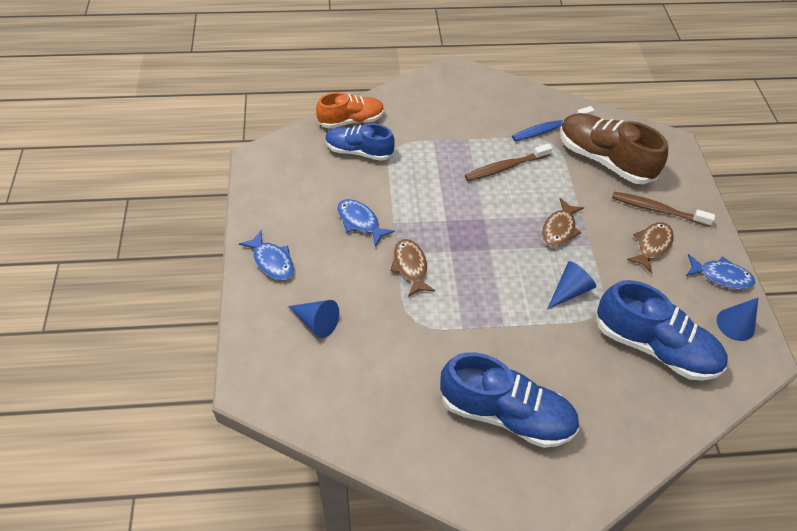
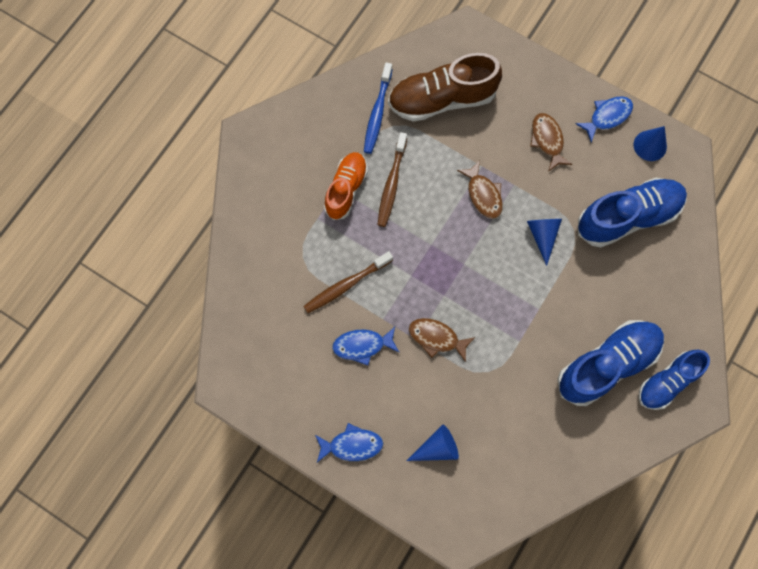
camera: 50 degrees left, 20 degrees up
(351, 120) = (240, 272): orange shoe -> orange shoe (346, 189)
(359, 151) = (283, 291): blue shoe -> blue shoe (667, 382)
(657, 210) = (519, 105): brown toothbrush -> brown toothbrush (346, 285)

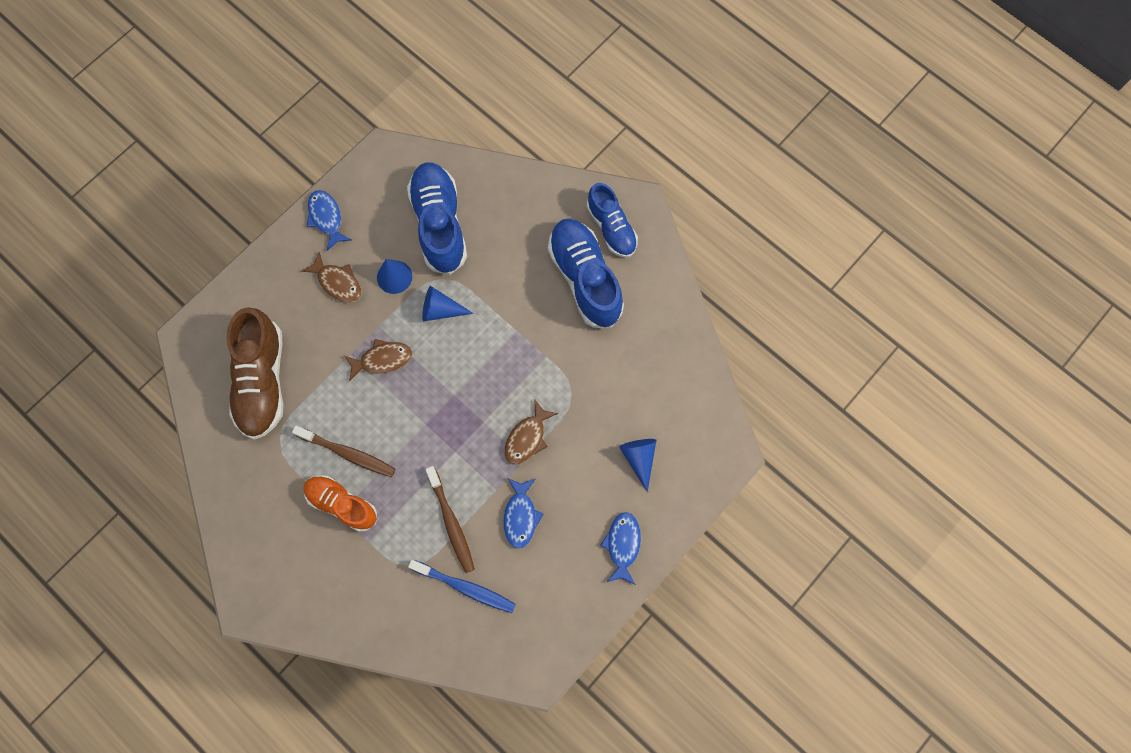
camera: 80 degrees left, 0 degrees up
(377, 113) = (260, 454): blue toothbrush -> blue toothbrush (465, 587)
(547, 140) = (338, 282): brown fish -> brown fish turned 135 degrees counterclockwise
(650, 145) = (368, 185): blue cone -> blue cone (394, 277)

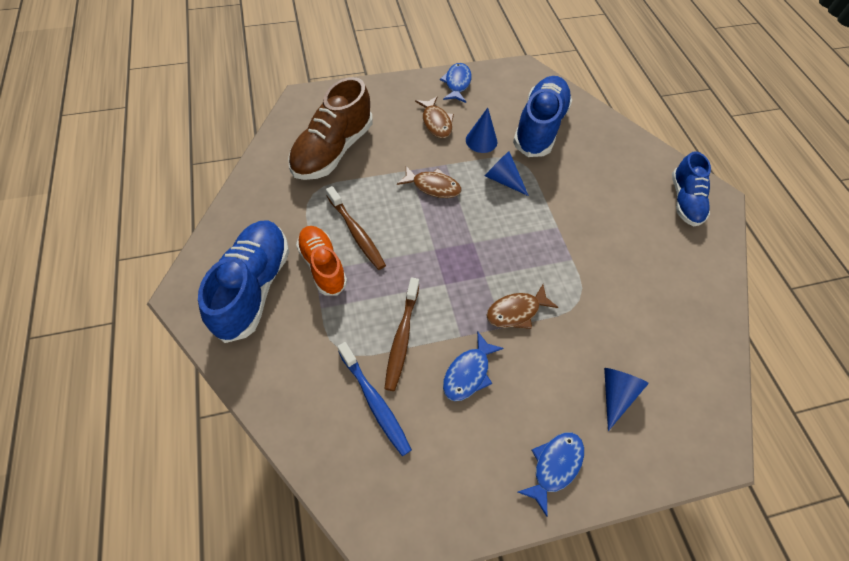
camera: 30 degrees right, 15 degrees down
(585, 278) = (641, 223): blue shoe -> blue shoe (253, 287)

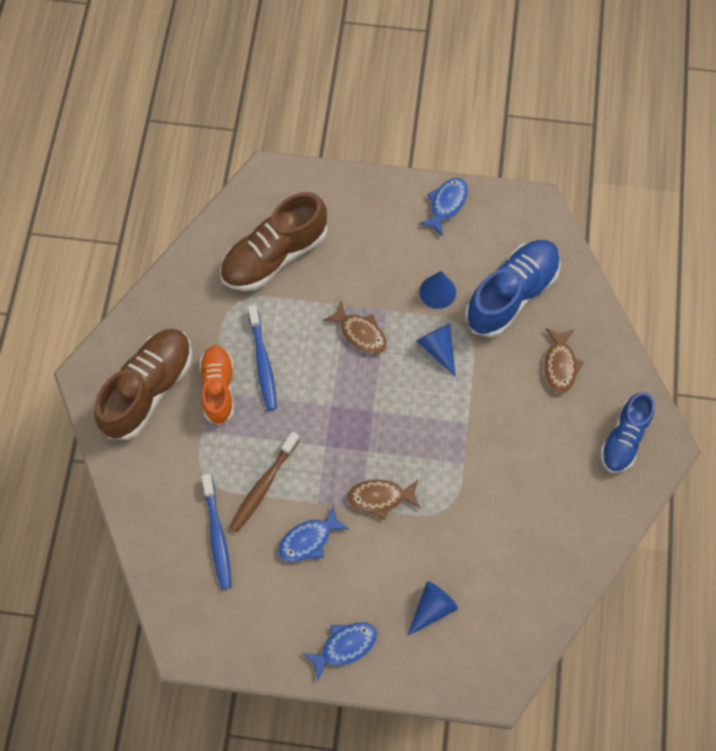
camera: 25 degrees right, 10 degrees up
(253, 287) = (149, 389): blue shoe -> brown shoe
(356, 233) = (263, 362): brown toothbrush -> blue toothbrush
(436, 122) = (398, 252): brown fish -> brown fish (560, 365)

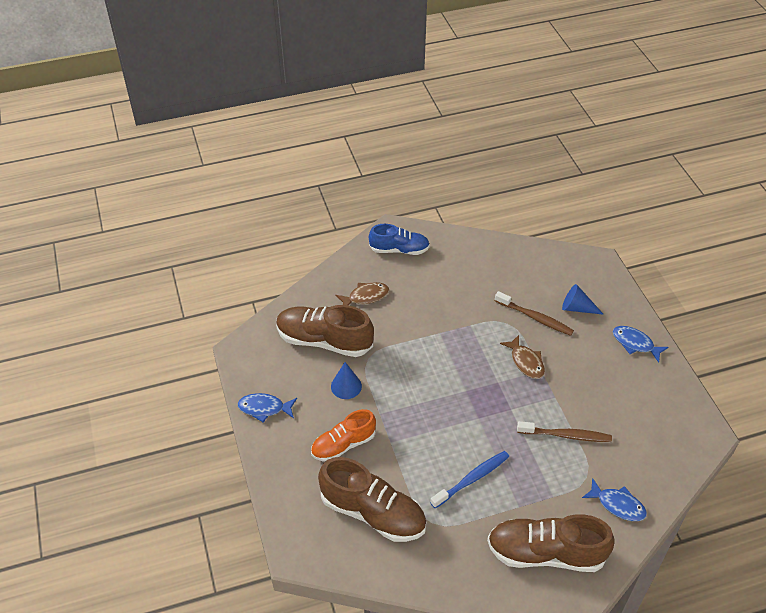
camera: 115 degrees left, 20 degrees down
(217, 535) = (621, 448): blue toothbrush -> none
(218, 388) = (512, 501): orange shoe -> orange shoe (343, 445)
(309, 539) = (583, 391): blue fish -> blue fish (617, 505)
(360, 333) = (409, 423): brown fish -> none
(438, 348) = (393, 369): blue cone -> none
(440, 546) = (535, 318): none -> brown toothbrush
(511, 294) = (324, 341): blue shoe -> brown shoe

